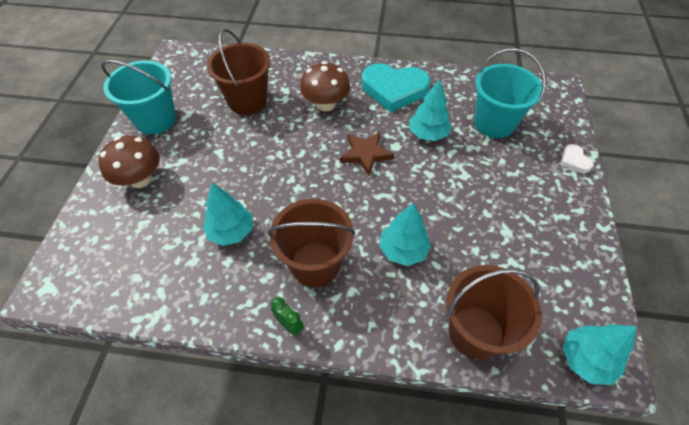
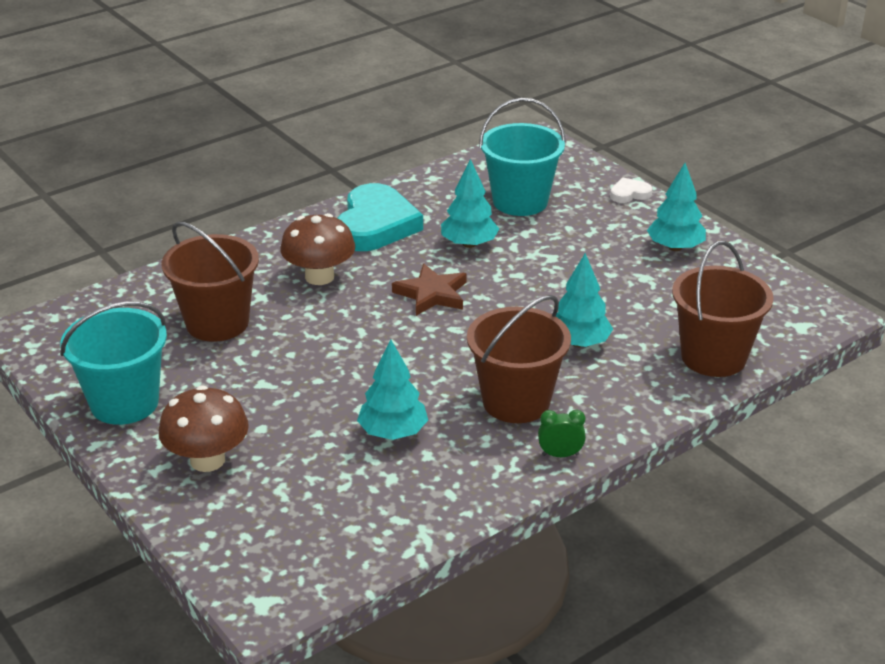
camera: 45 degrees left, 20 degrees down
(394, 89) = (375, 225): turquoise heart -> turquoise heart turned 45 degrees counterclockwise
(574, 161) = (629, 194): white heart -> white heart turned 135 degrees clockwise
(586, 360) = (808, 321): turquoise tree -> turquoise tree (675, 247)

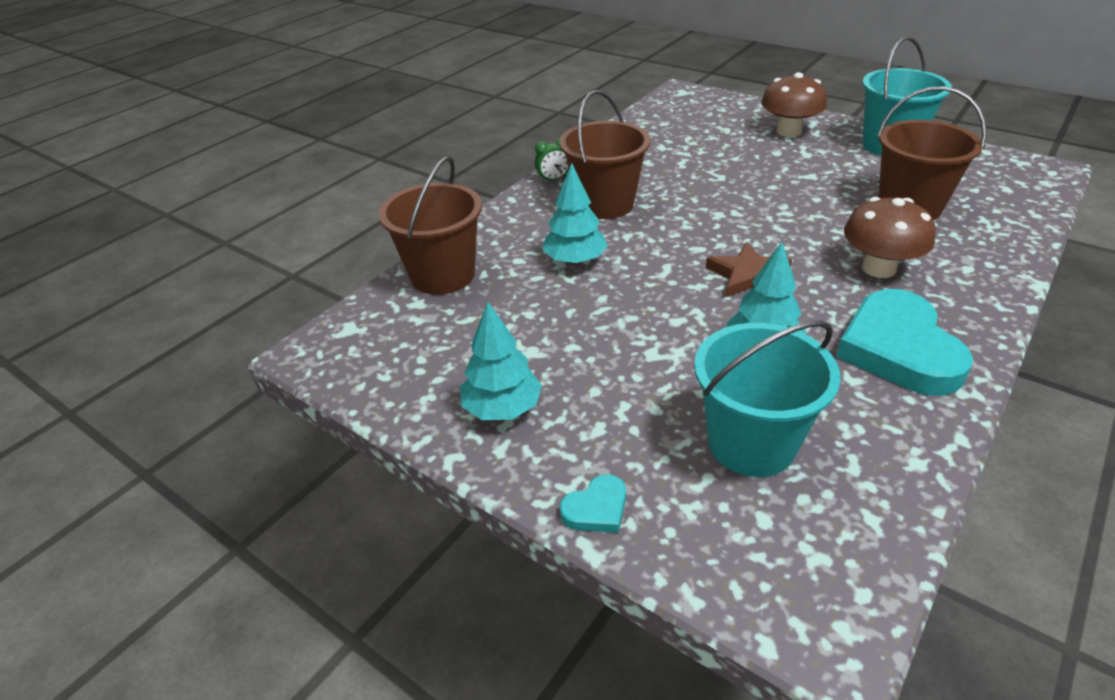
camera: 165 degrees right, 5 degrees up
(393, 432) = (682, 168): turquoise tree -> none
(629, 194) = (596, 508): white heart -> turquoise heart

